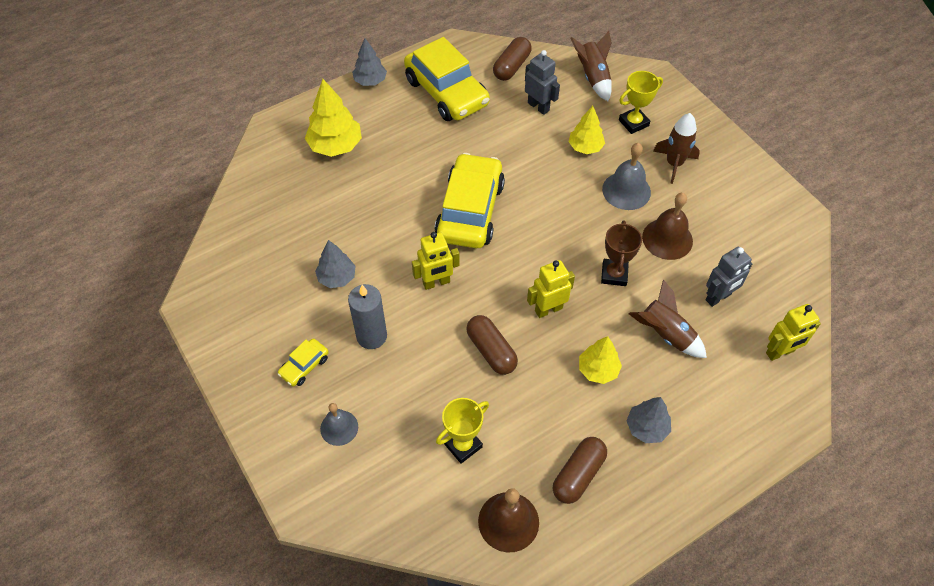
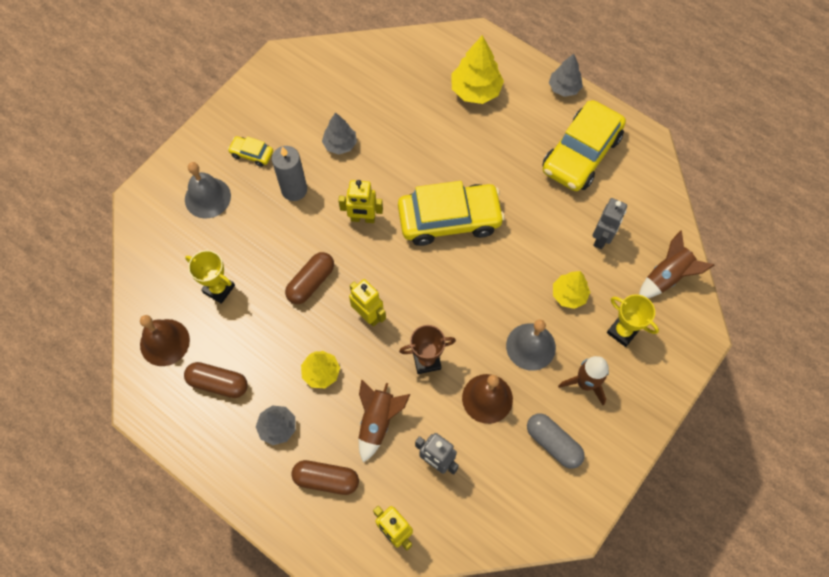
camera: 70 degrees right, 10 degrees up
(339, 427) = (207, 197): grey bell -> grey bell, size x1.51
(436, 283) = (363, 219): yellow robot -> yellow robot turned 45 degrees counterclockwise
(511, 66) = (643, 198): brown capsule -> brown capsule (326, 479)
(723, 204) = (553, 443): none -> grey capsule

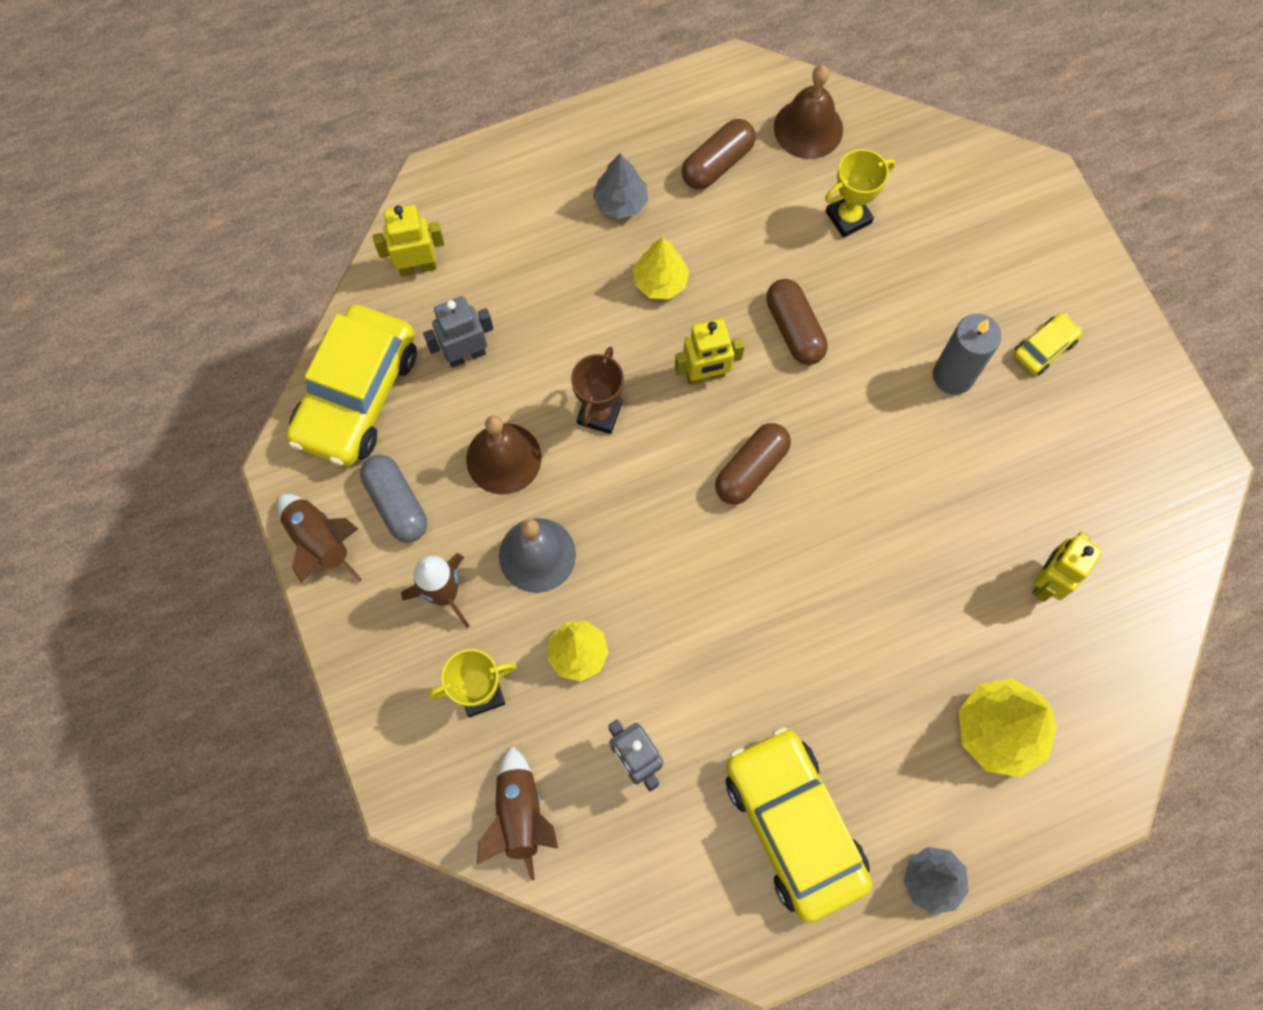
camera: 120 degrees right, 5 degrees up
(207, 197) = (999, 261): grey bell -> none
(326, 479) = (524, 224): brown capsule -> brown capsule (751, 469)
(340, 144) = (999, 474): grey tree -> none
(363, 219) = (856, 442): yellow robot -> yellow robot (1046, 581)
(378, 421) = (557, 314): brown rocket -> brown rocket (320, 542)
(449, 219) = (789, 558): yellow car -> yellow car (357, 395)
(553, 443) = (396, 504): grey capsule -> grey capsule turned 75 degrees clockwise

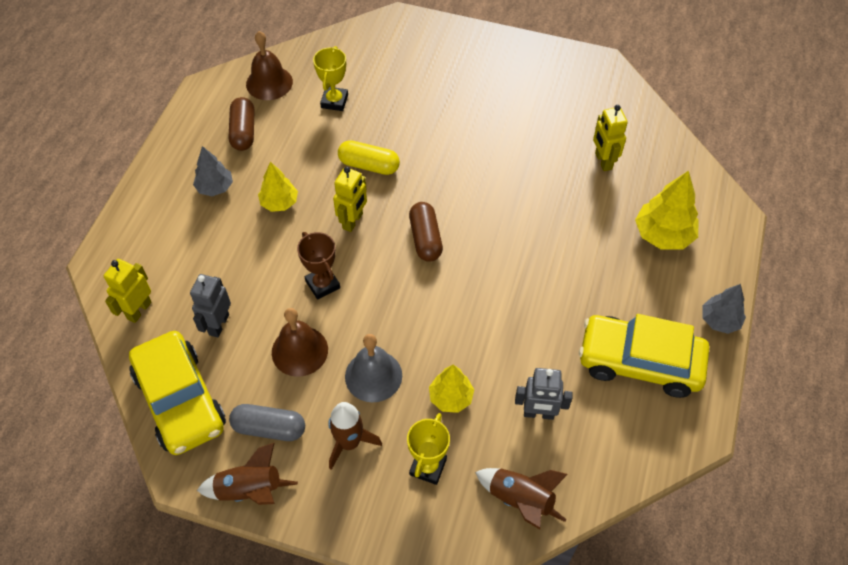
camera: 50 degrees left, 15 degrees down
(794, 329) = (369, 165): brown capsule -> yellow capsule
(953, 375) = (461, 121): grey candle -> none
(1044, 348) = (484, 78): yellow car -> none

